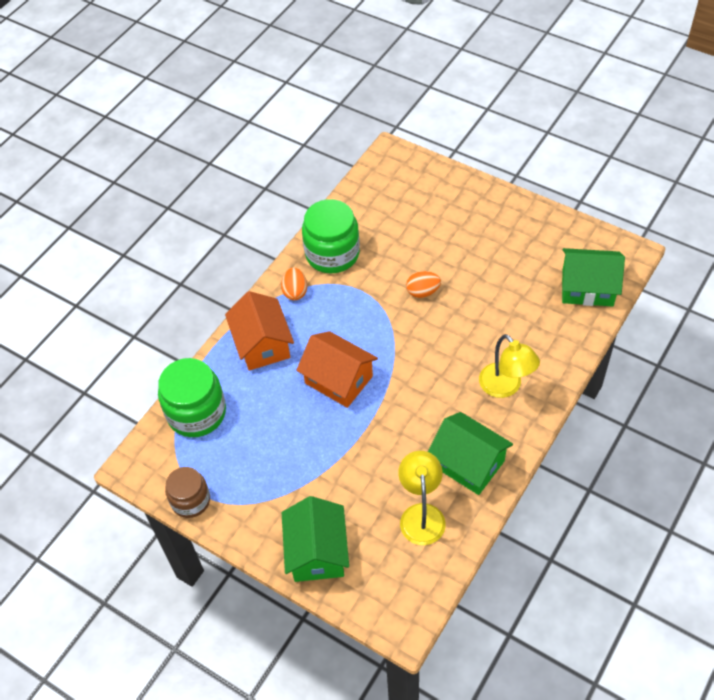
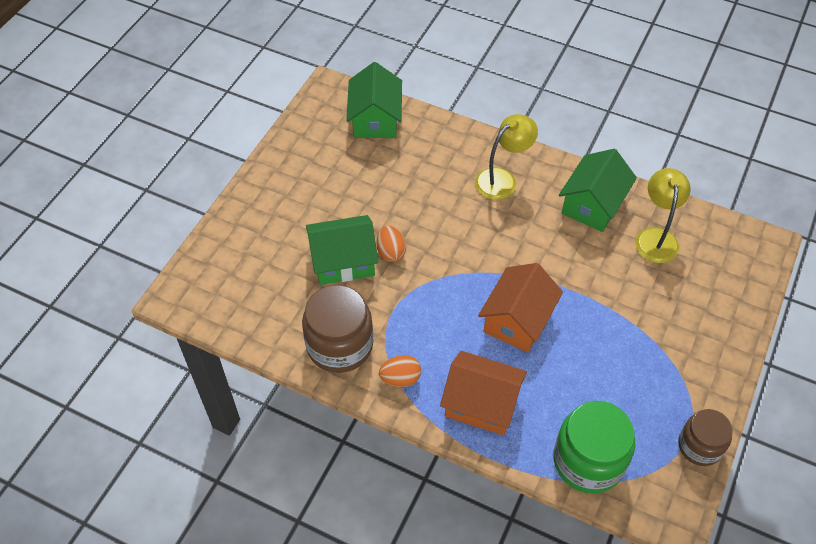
camera: 100 degrees left, 0 degrees up
(262, 344) = (481, 403): orange house -> orange house turned 45 degrees clockwise
(317, 552) = (720, 318): green house -> green house (343, 261)
(332, 254) = (340, 345): green jar -> brown jar
(421, 514) = (656, 237): yellow lamp -> yellow lamp turned 105 degrees clockwise

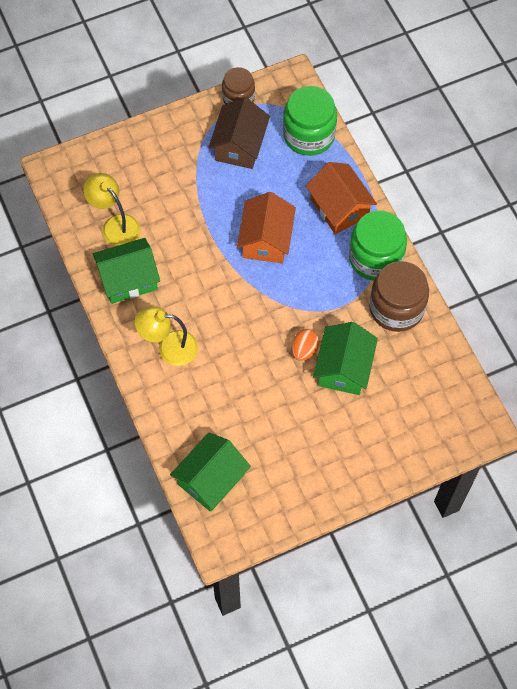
camera: 140 degrees left, 10 degrees up
(343, 261) = (344, 368): green house -> green house turned 75 degrees clockwise
(400, 378) = (375, 258): orange egg -> green jar
(517, 320) = (266, 240): orange house -> orange house turned 60 degrees counterclockwise
(640, 393) = (239, 146): none -> brown house
(656, 237) = (115, 225): yellow lamp -> yellow lamp turned 90 degrees clockwise

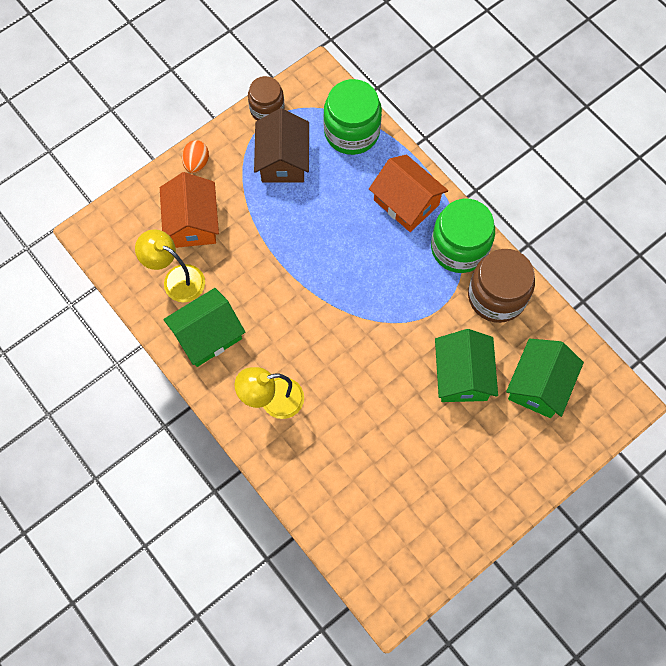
camera: 15 degrees left, 5 degrees up
(211, 479) = (360, 535): green house -> green house (538, 385)
(266, 240) = (340, 255): orange house -> orange house (192, 222)
(304, 350) = (415, 366): orange egg -> orange egg (196, 163)

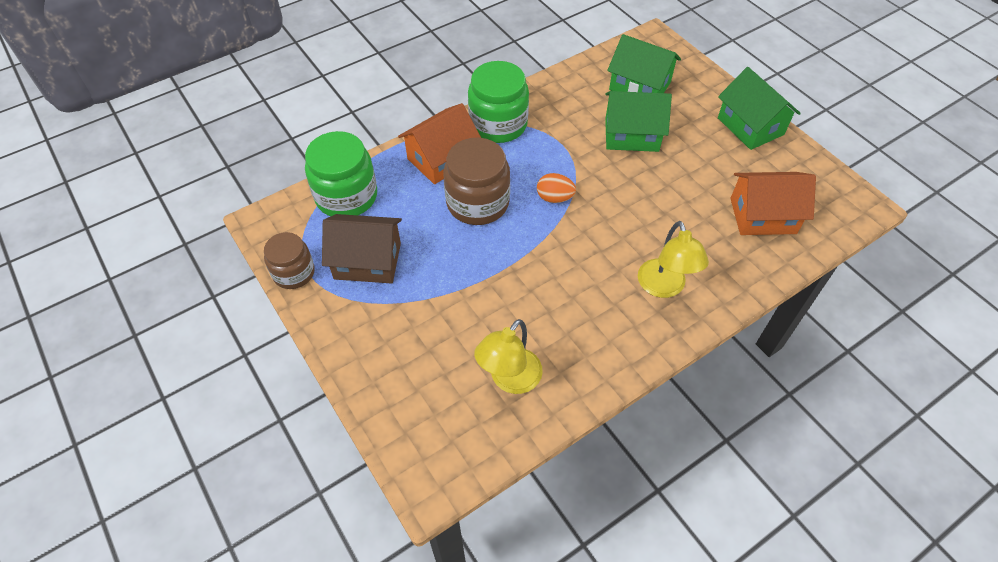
camera: 85 degrees left, 15 degrees down
(192, 222) = (434, 358): orange house -> orange house (763, 216)
(196, 163) = (351, 351): orange egg -> orange egg (554, 198)
(208, 335) = (586, 348): green house -> green house (750, 126)
(496, 296) = (551, 104): brown jar -> brown jar (477, 203)

